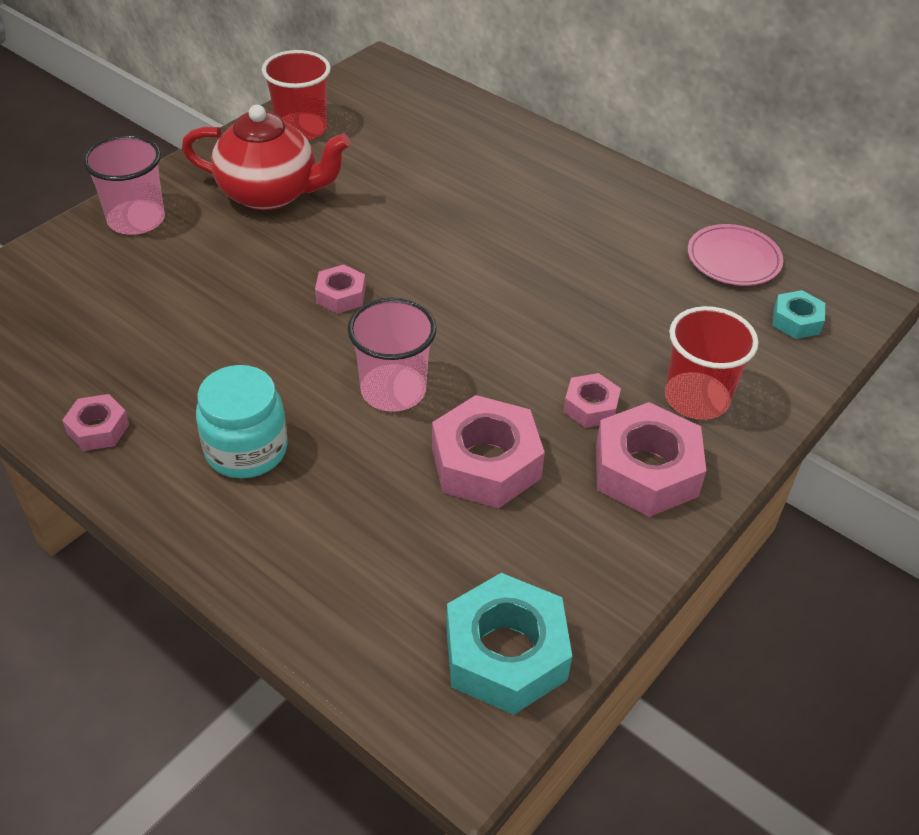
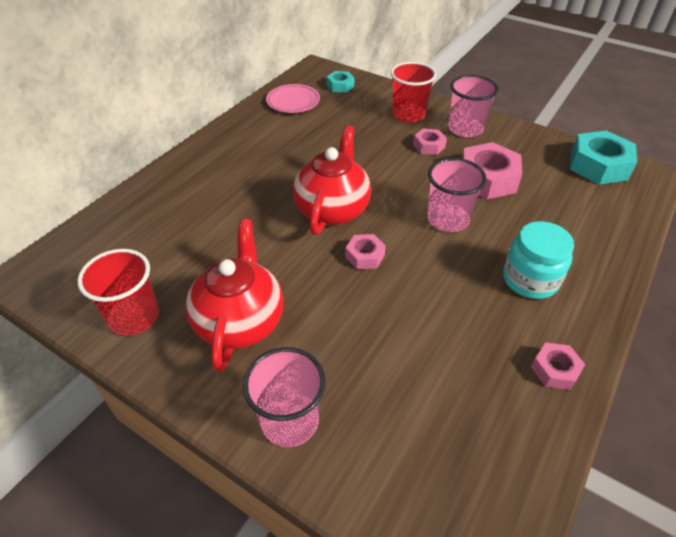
camera: 95 degrees left, 0 degrees up
(441, 277) = (332, 209): none -> red teapot
(646, 471) = (465, 129): pink nut -> pink cup

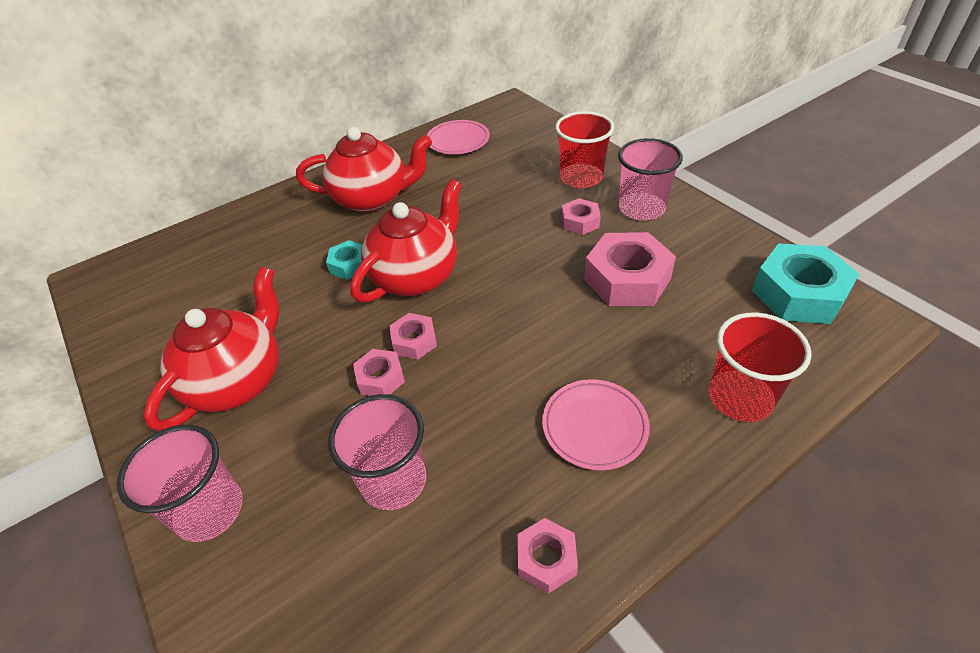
camera: 25 degrees right, 0 degrees up
(134, 317) = (148, 346): red cup -> red cup (740, 397)
(253, 158) = (373, 198): none -> red teapot
(340, 86) = (523, 130): turquoise nut -> turquoise nut (349, 265)
(357, 288) = (380, 378): none -> pink nut
(447, 219) = (541, 320): pink cup -> pink cup (393, 480)
(530, 279) = (594, 426): turquoise jar -> pink plate

